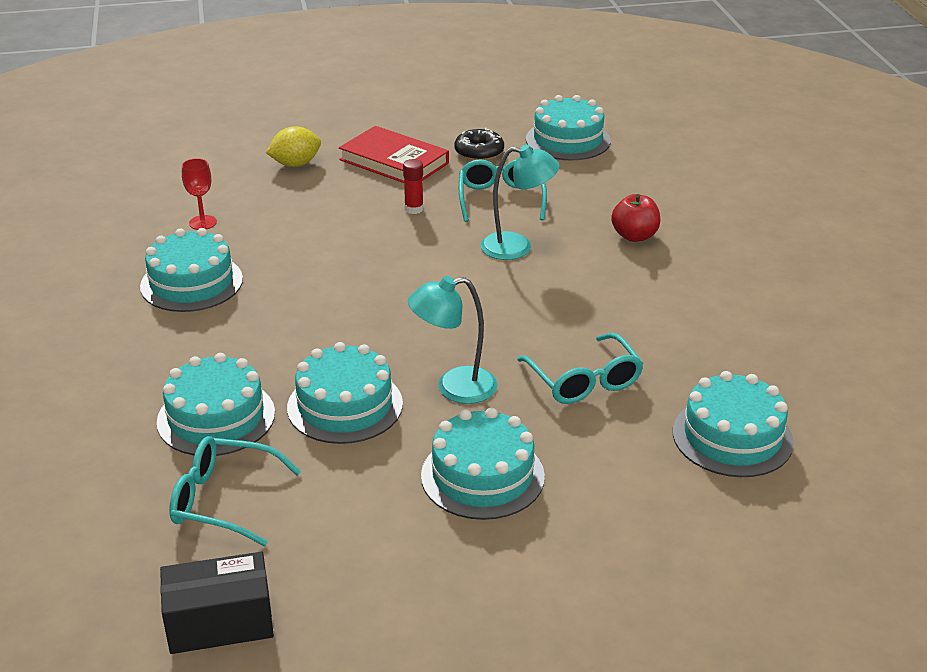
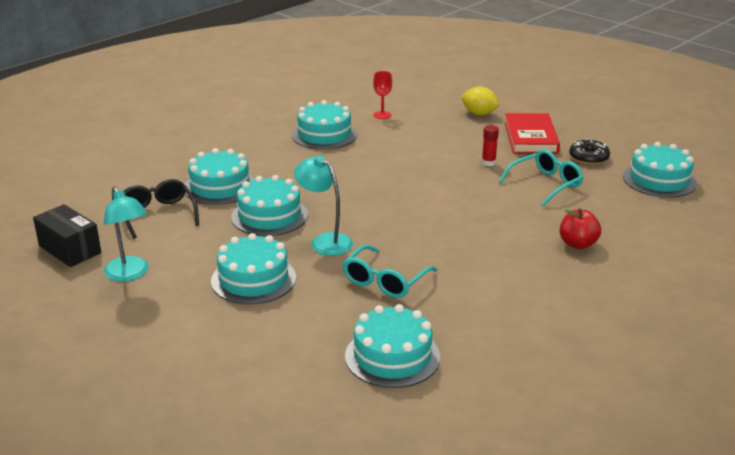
camera: 55 degrees right, 5 degrees down
(223, 500) = (158, 214): turquoise glasses -> black glasses
(517, 247) = (498, 209): turquoise lamp -> turquoise lamp (130, 274)

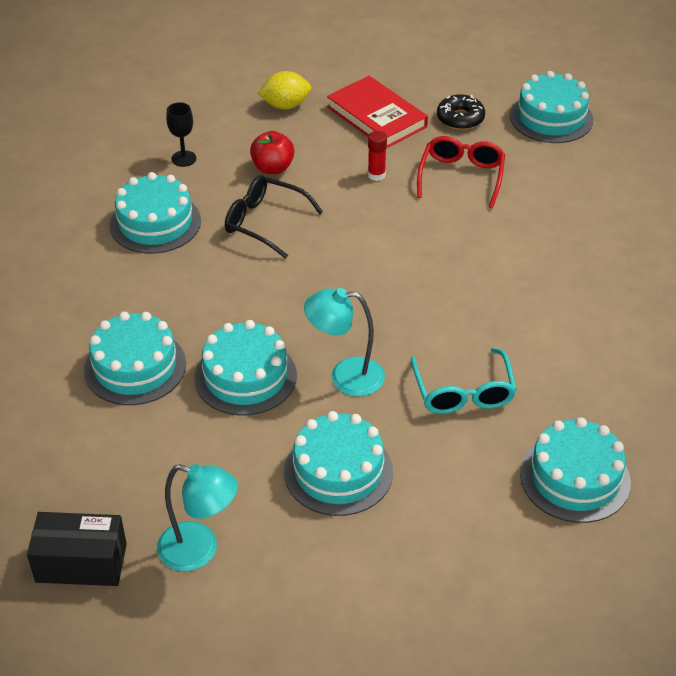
camera: 40 degrees left, 15 degrees up
(158, 214) = (117, 449): black glasses -> black glasses (264, 222)
(382, 115) = (183, 158): red goblet -> black goblet
(546, 184) = (461, 176): turquoise glasses -> red glasses
(578, 244) = (572, 241): red apple -> red apple (273, 168)

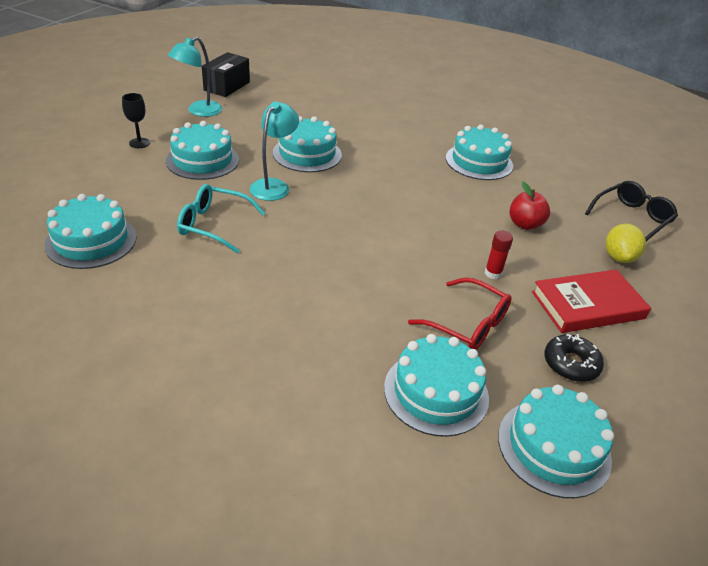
camera: 110 degrees right, 5 degrees down
(135, 367) = (346, 125): turquoise cake -> turquoise cake (436, 392)
(183, 158) = (552, 190): black goblet -> black goblet (139, 143)
(264, 222) = (456, 201): black glasses -> black glasses (632, 218)

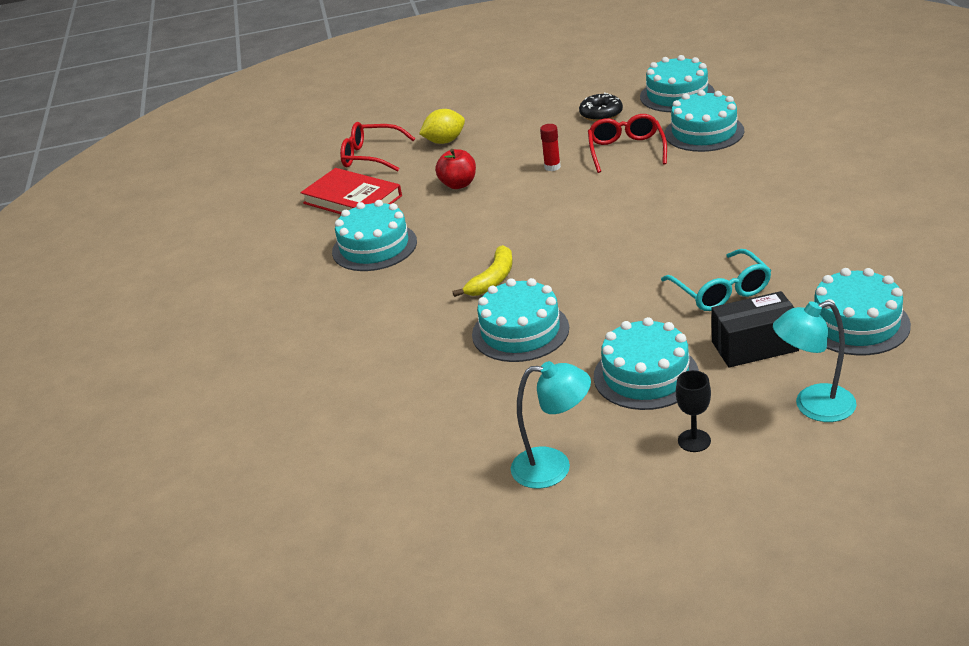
camera: 120 degrees left, 5 degrees down
(227, 86) = (446, 508): black box -> black box (754, 346)
(274, 185) = (610, 308): turquoise lamp -> turquoise lamp (813, 407)
(373, 172) = (492, 280): none -> yellow banana
(588, 305) = (529, 130): red book -> red book (352, 199)
(632, 218) = (370, 156): black glasses -> red glasses

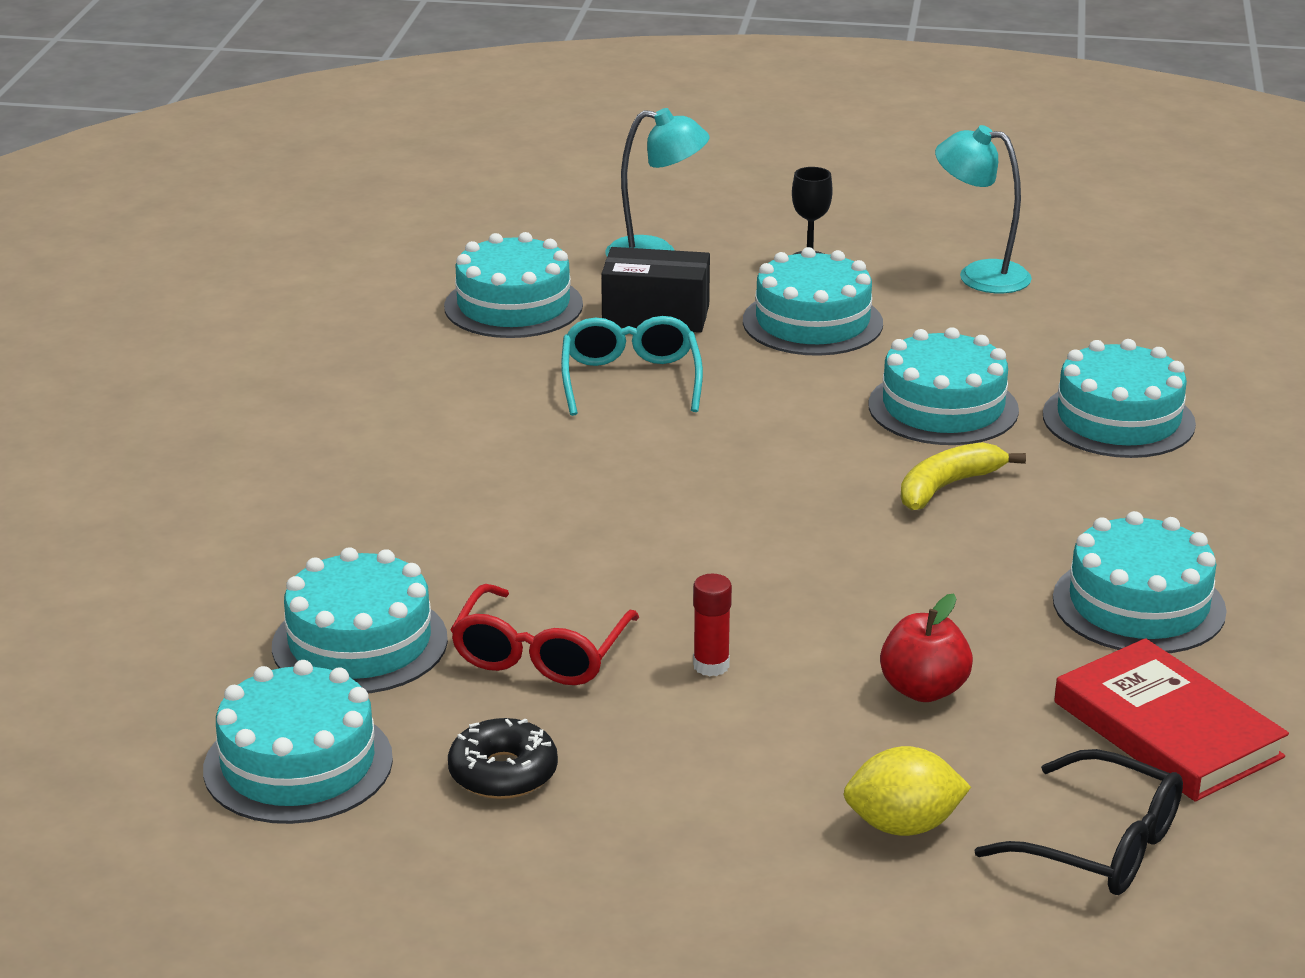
camera: 165 degrees left, 5 degrees down
(370, 156) = (1101, 846): red glasses -> black glasses
(410, 356) = (1118, 419): none -> turquoise cake

